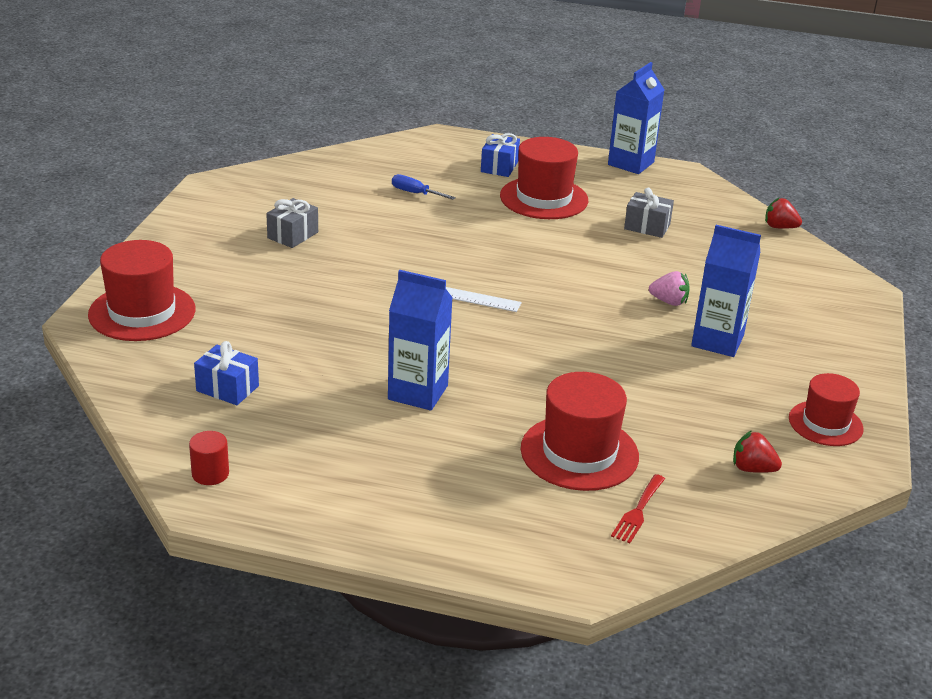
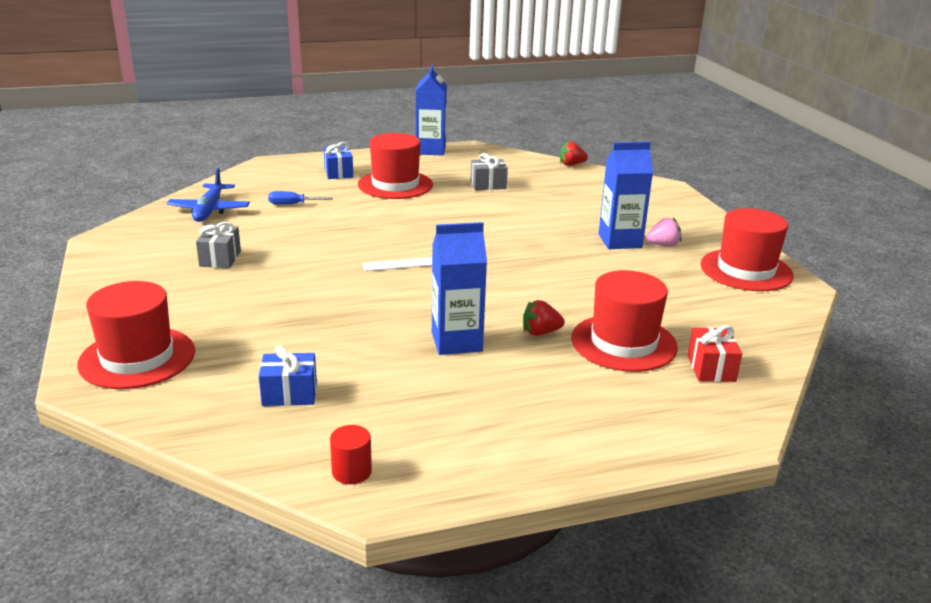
camera: 30 degrees left, 5 degrees down
(331, 178) = (209, 210): none -> blue plane
(638, 511) = (711, 368): red fork -> red gift
(669, 302) = (559, 226): pink strawberry -> pink strawberry (663, 245)
(752, 469) = (742, 313): red strawberry -> red strawberry (540, 332)
(825, 423) = (746, 270): red hat -> red hat, size x1.54

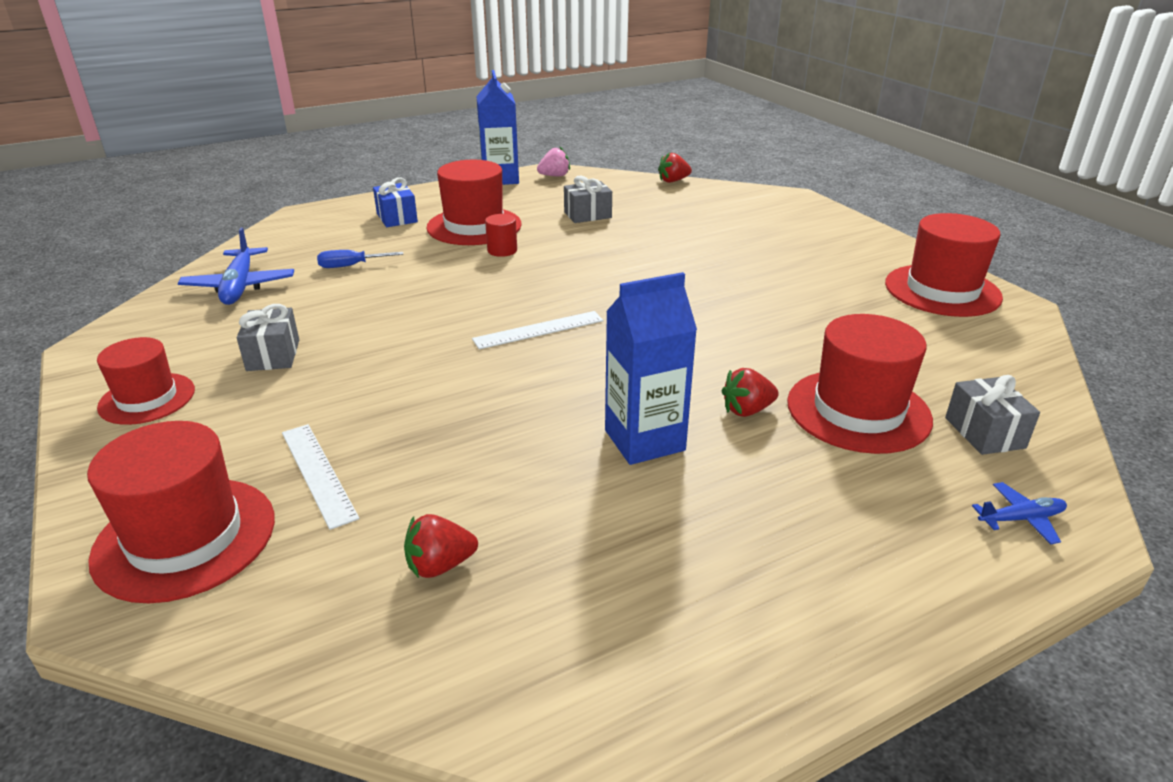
camera: 10 degrees left, 5 degrees up
(130, 276) = (147, 398): none -> red hat
(229, 333) = (318, 473): none -> white ruler
(289, 393) = (440, 565): blue gift -> red strawberry
(351, 471) = (585, 698): red cylinder -> red cylinder (502, 250)
(620, 241) = (778, 270): blue carton -> none
(663, 245) = (830, 269): pink strawberry -> pink strawberry (554, 176)
(700, 422) = (1020, 519): none -> blue plane
(711, 368) = (984, 433): red gift -> grey gift

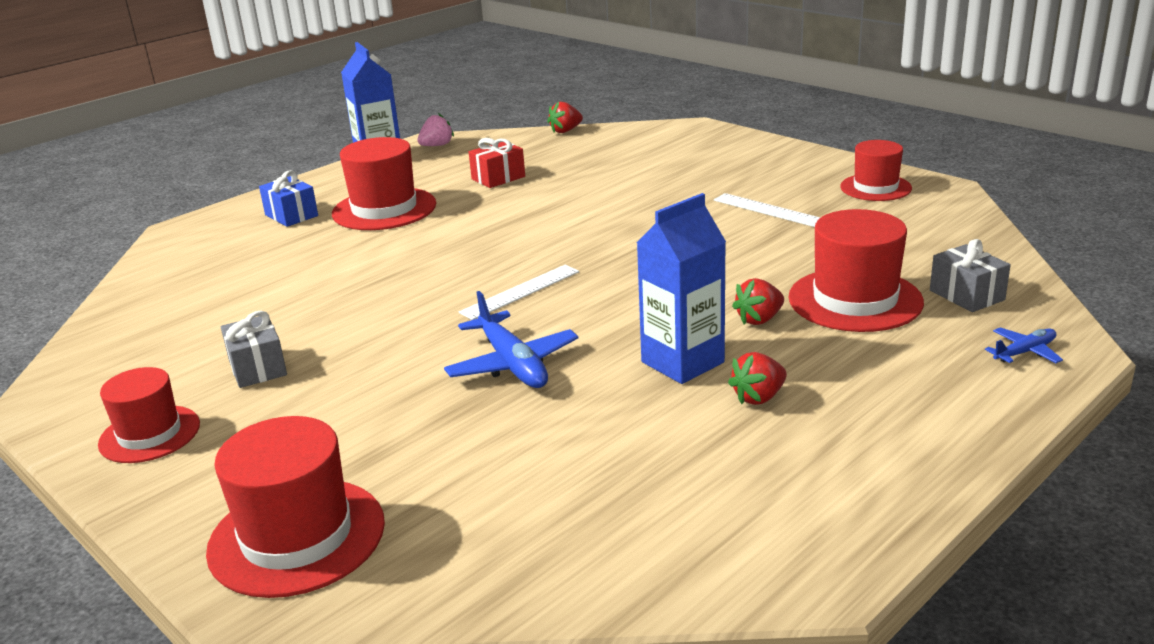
camera: 15 degrees left, 5 degrees down
(240, 286) = (164, 312): blue plane -> blue plane (512, 364)
(318, 473) = (389, 456): white ruler -> white ruler (769, 210)
(351, 266) = (277, 270): blue screwdriver -> none
(440, 565) = (562, 498): red strawberry -> red strawberry (758, 397)
(502, 250) = (431, 227): red cylinder -> none
(587, 215) = (498, 178): grey gift -> red gift
(942, 290) = (875, 187): red hat -> red hat, size x0.65

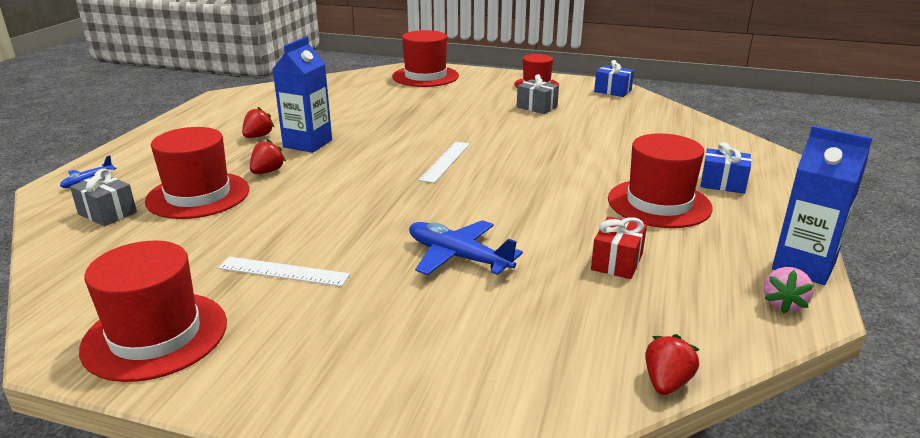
camera: 150 degrees right, 0 degrees up
(77, 381) = (612, 91): none -> blue gift
(512, 364) = (405, 128): blue plane -> blue plane (458, 257)
(875, 187) = (155, 335): red hat -> red hat, size x1.54

